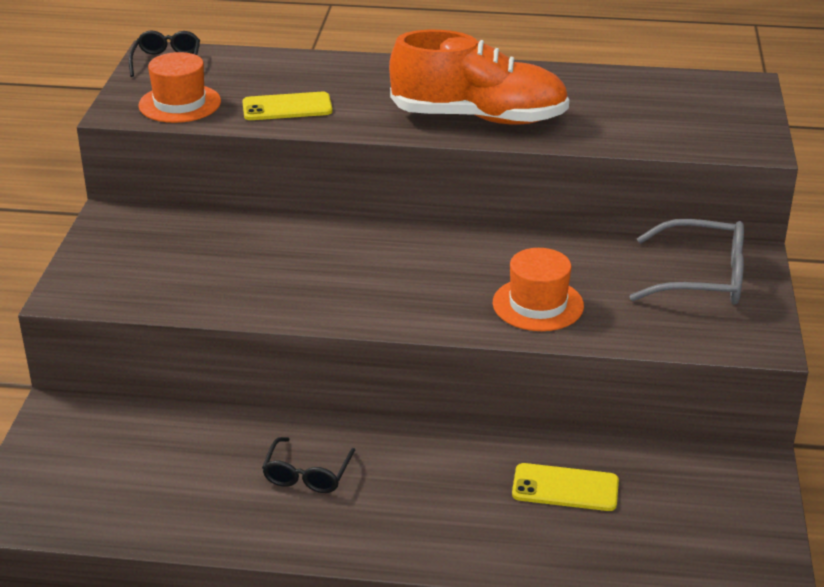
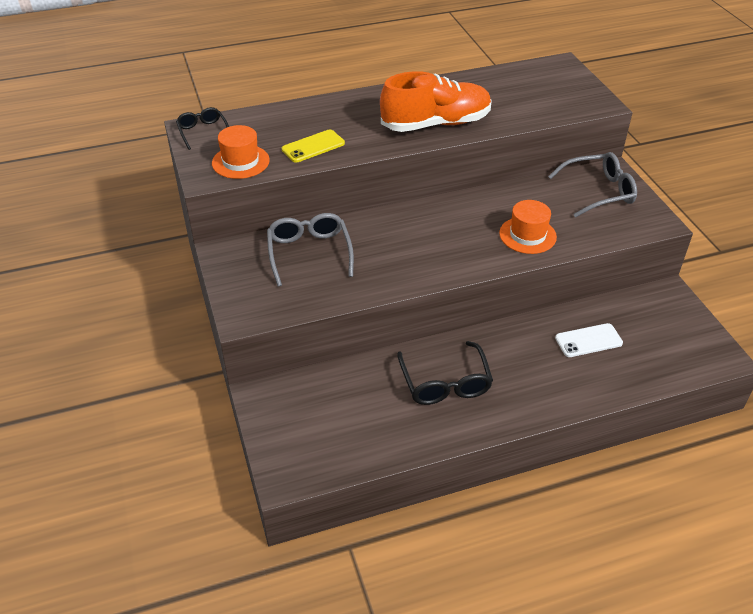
camera: 25 degrees left, 10 degrees up
(217, 246) = (309, 253): none -> grey glasses
(307, 474) = (445, 383): black glasses -> black glasses, size x1.61
(565, 488) = (588, 340): yellow phone -> white phone

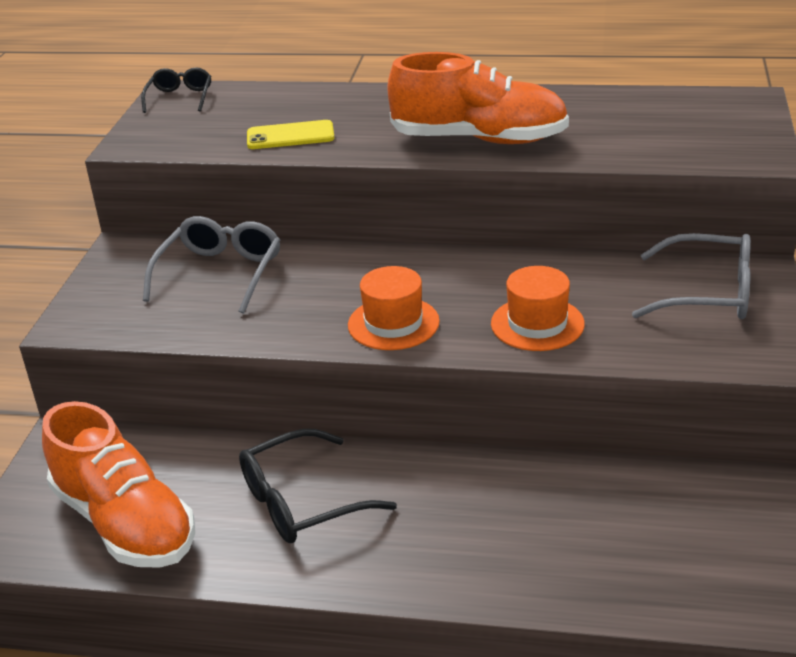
camera: 30 degrees right, 10 degrees down
(240, 162) = (187, 136): orange hat -> orange hat (393, 323)
(352, 433) = (125, 522): none -> orange shoe
(445, 383) = (301, 502): black glasses -> black glasses turned 45 degrees clockwise
(588, 340) = (566, 513): white phone -> none

